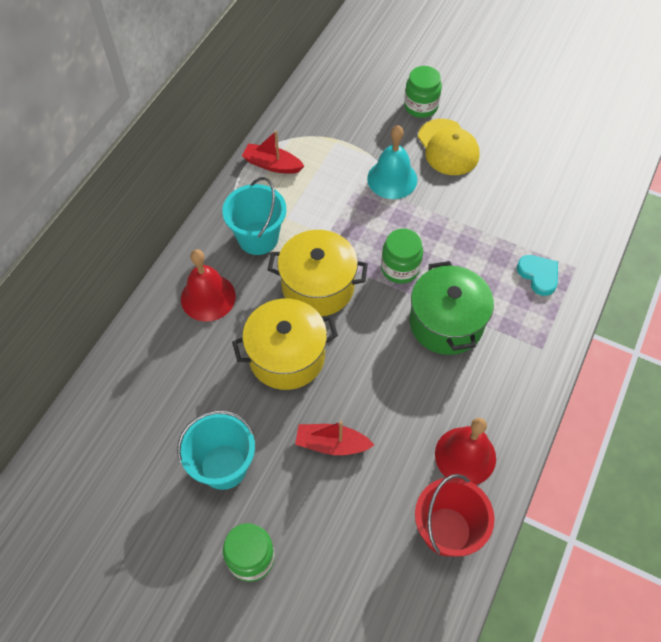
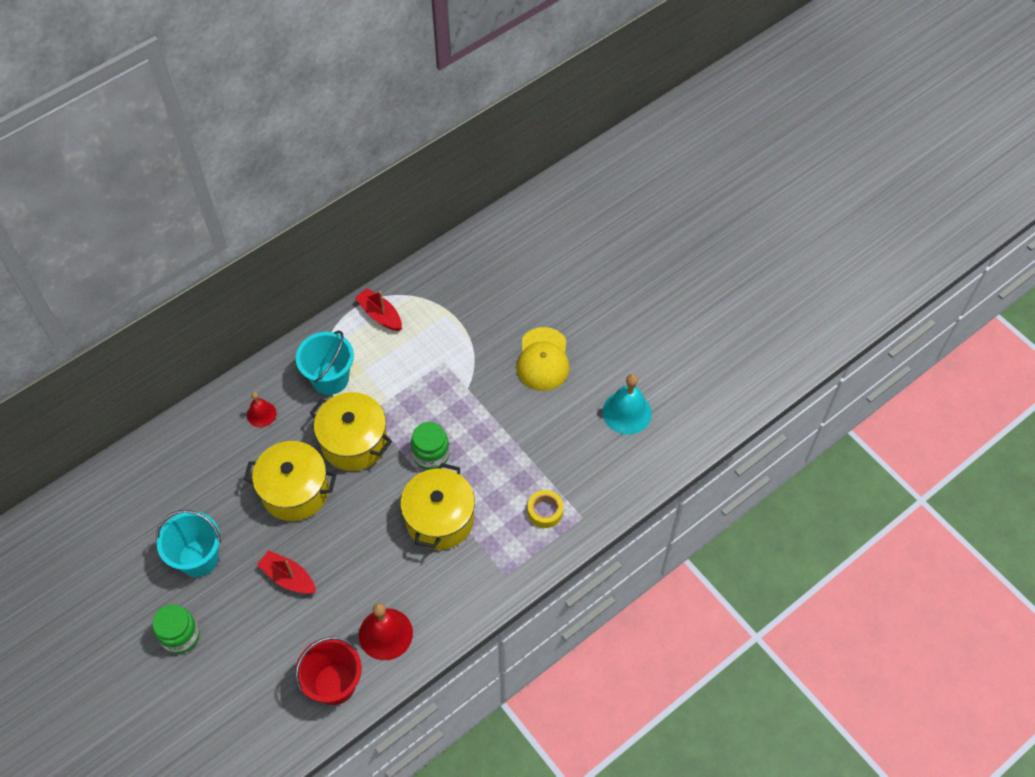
camera: 25 degrees right, 0 degrees up
(208, 297) = (261, 414): red bell -> red bell, size x0.60
(392, 179) = (475, 370): turquoise bell -> turquoise bell (627, 412)
(421, 106) = (544, 309): green jar -> none
(446, 323) = (439, 519): green pot -> yellow pot
(538, 275) = (545, 511): turquoise heart -> yellow tape

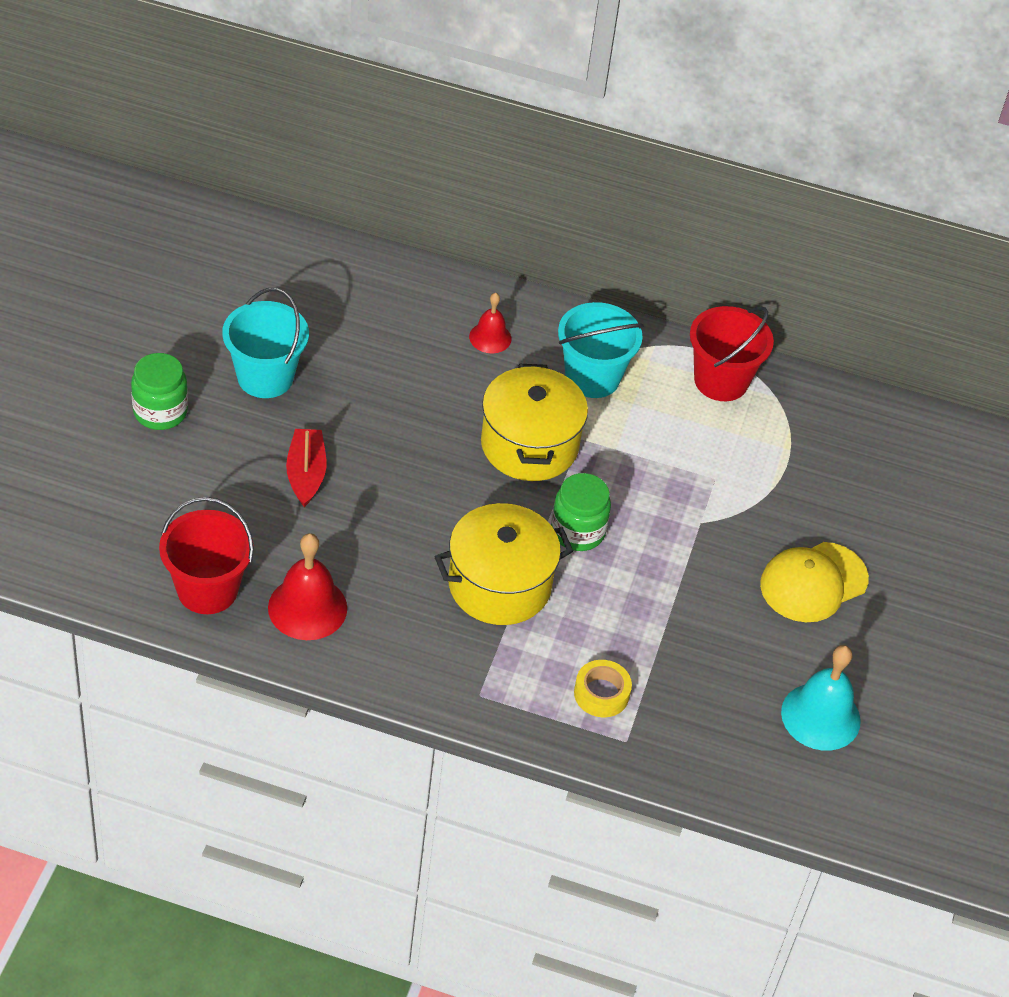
camera: 50 degrees right, 10 degrees down
(295, 491) = (419, 421): yellow pot -> none
(380, 315) = (721, 380): red boat -> red bucket

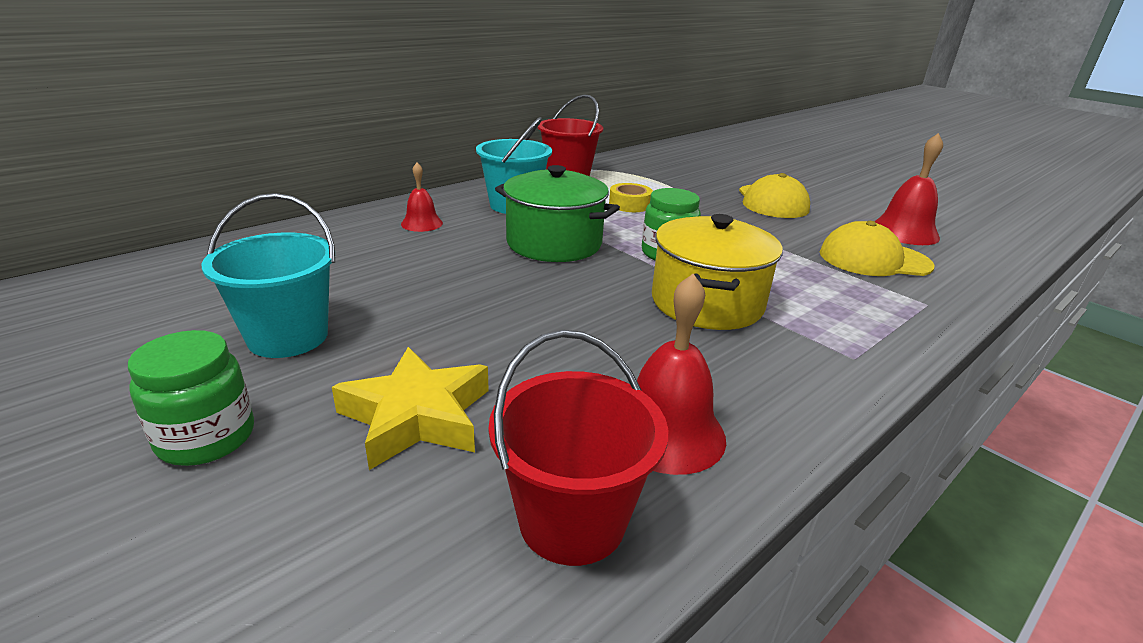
camera: 55 degrees left, 20 degrees down
(238, 486) = (417, 416): none -> yellow star
(306, 474) = (457, 359): red boat -> none
(529, 445) = (554, 243): yellow pot -> green pot
(601, 694) = (866, 298): yellow tape -> yellow tape (630, 204)
(706, 694) = (874, 259): none -> yellow cap
(820, 716) = (904, 232): turquoise bell -> red bell

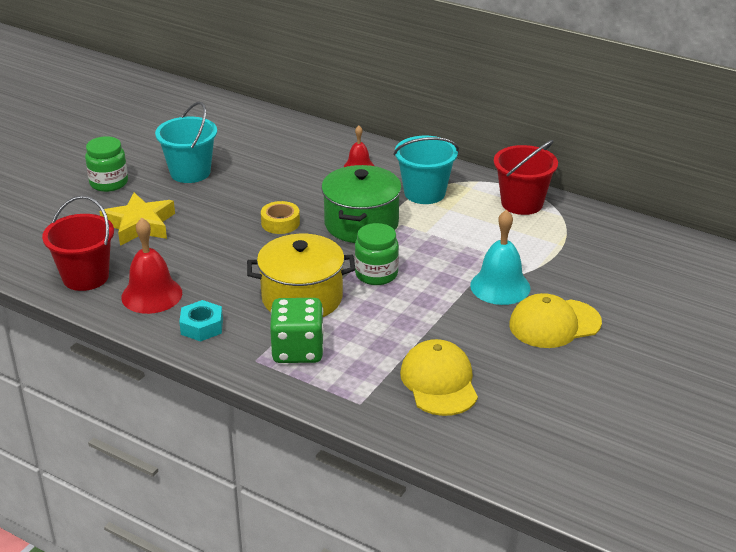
camera: 75 degrees right, 5 degrees up
(630, 204) = (474, 245): yellow tape -> yellow tape (280, 223)
(708, 208) = (500, 286): none -> turquoise bell
(770, 391) = (202, 326): none -> turquoise nut
(826, 324) = (298, 350): none -> green dice
(904, 232) = (531, 408): red bell -> none

